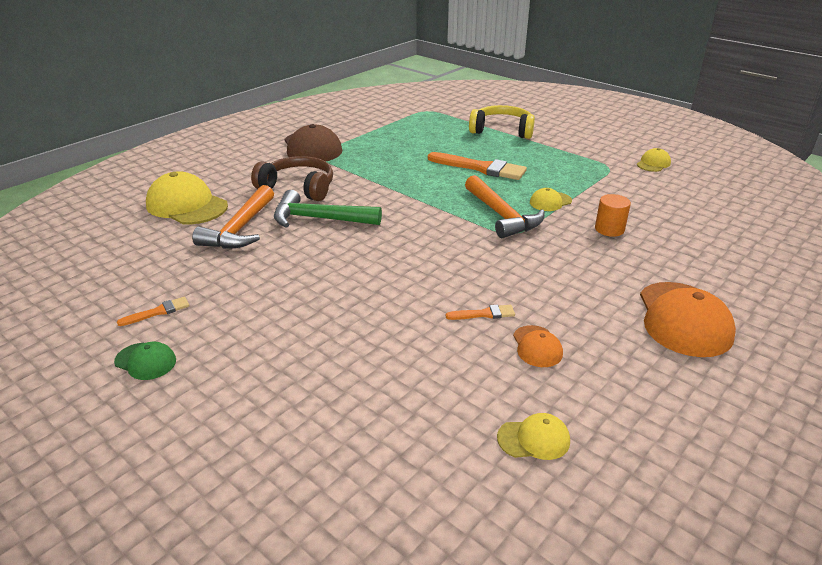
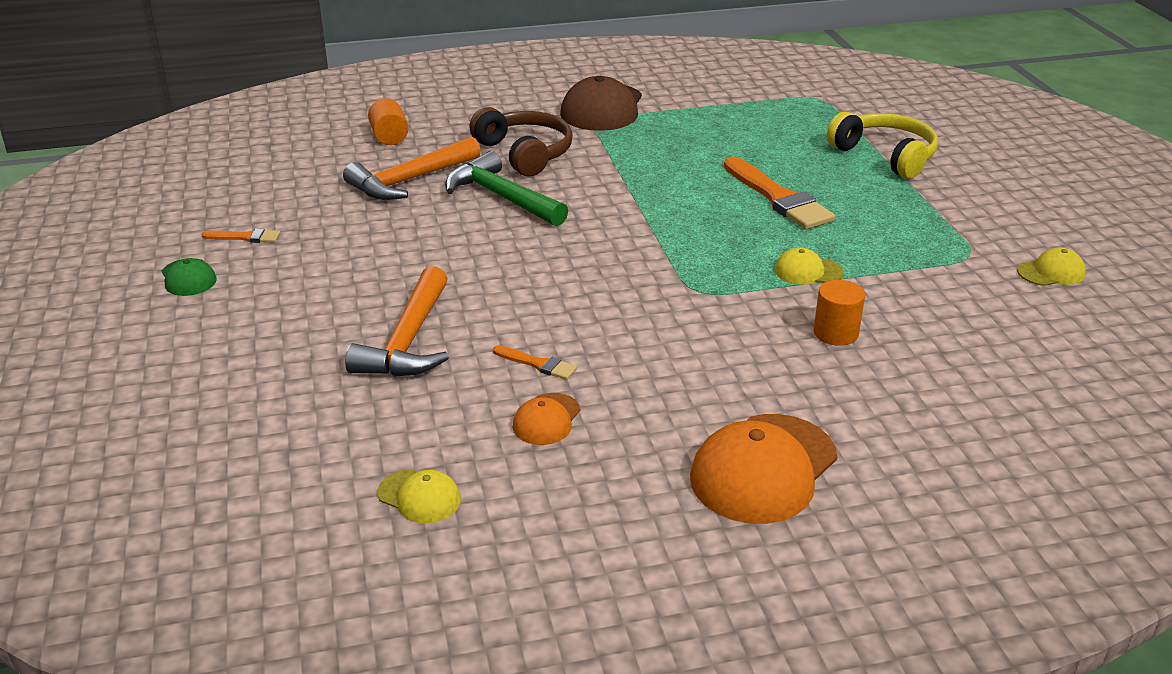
camera: 35 degrees right, 0 degrees up
(187, 205) = (389, 137): yellow cap -> orange cylinder
(502, 216) = (717, 266): orange hammer -> orange hammer (408, 341)

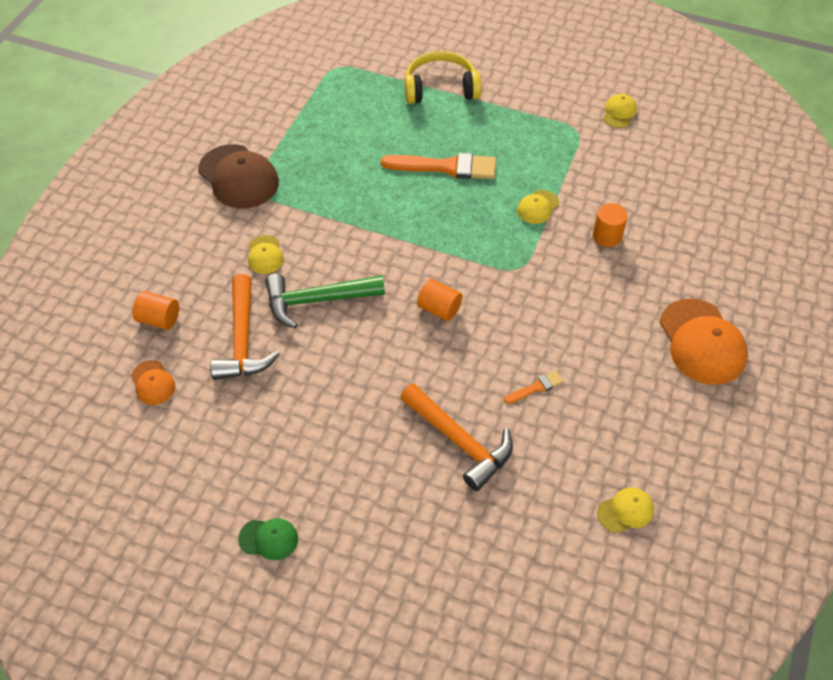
camera: 55 degrees left, 20 degrees up
(245, 237) = (238, 478): orange brush -> none
(525, 153) = (265, 255): brown headphones -> yellow cap
(546, 419) = (594, 413): orange cap -> orange cap (153, 383)
(575, 264) = (439, 309): none -> orange cylinder

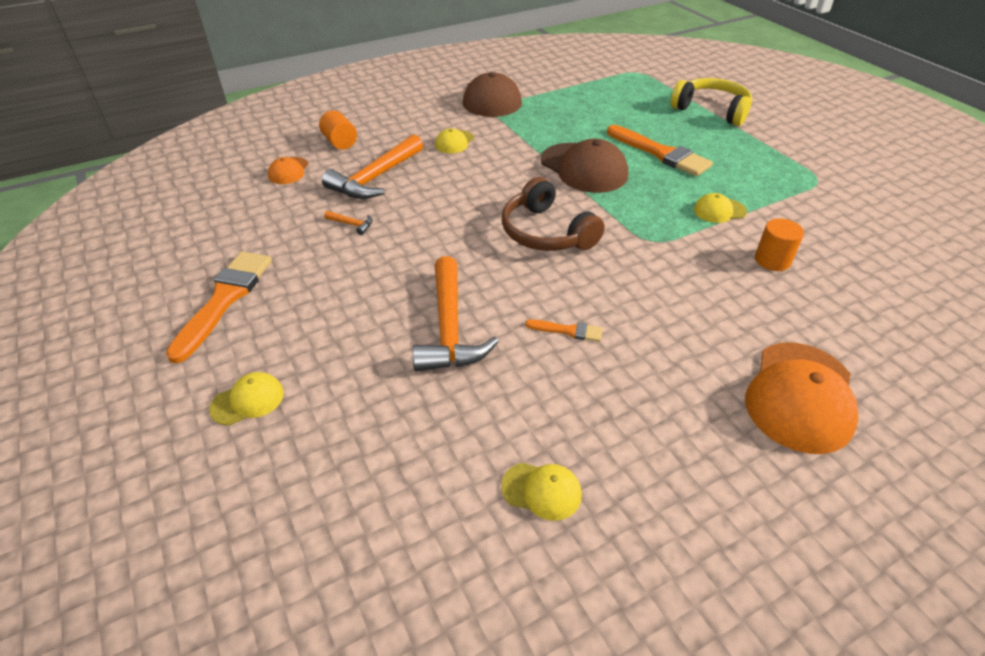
camera: 40 degrees right, 10 degrees down
(269, 539) = (224, 299): green cap -> orange brush
(282, 401) = (352, 224): none -> orange hammer
(316, 301) = (456, 182): green hammer -> none
(402, 221) = (584, 168): none -> brown cap
(439, 309) = (546, 232): orange cylinder -> brown headphones
(619, 113) = (879, 185): yellow cap -> yellow cap (248, 401)

